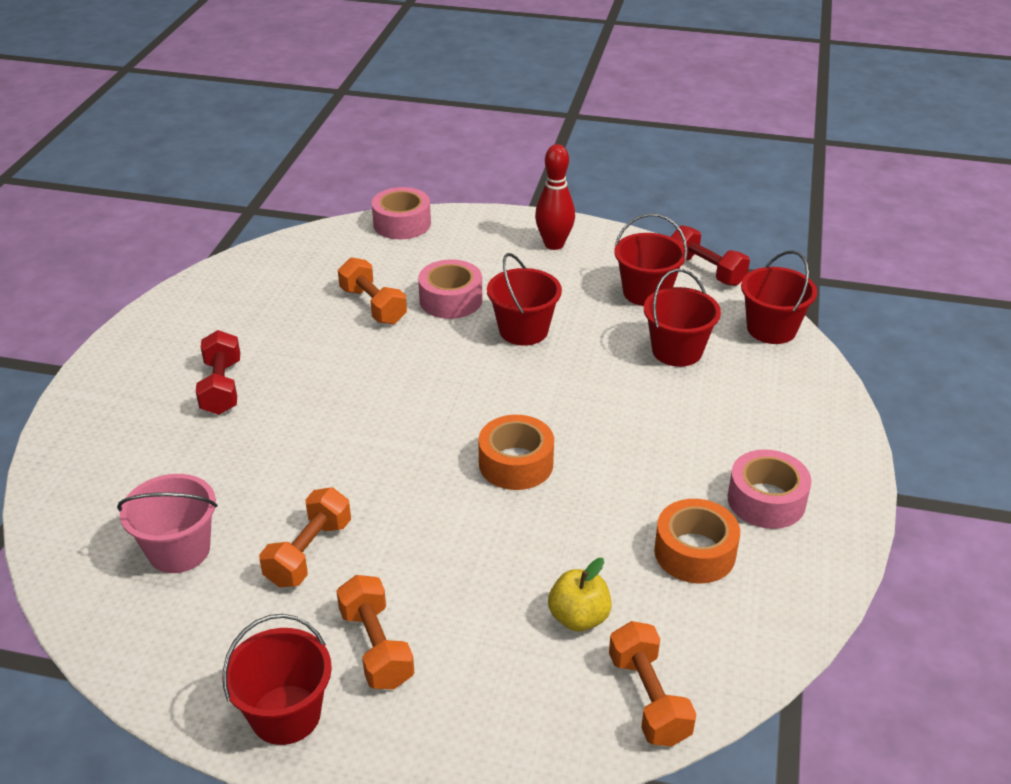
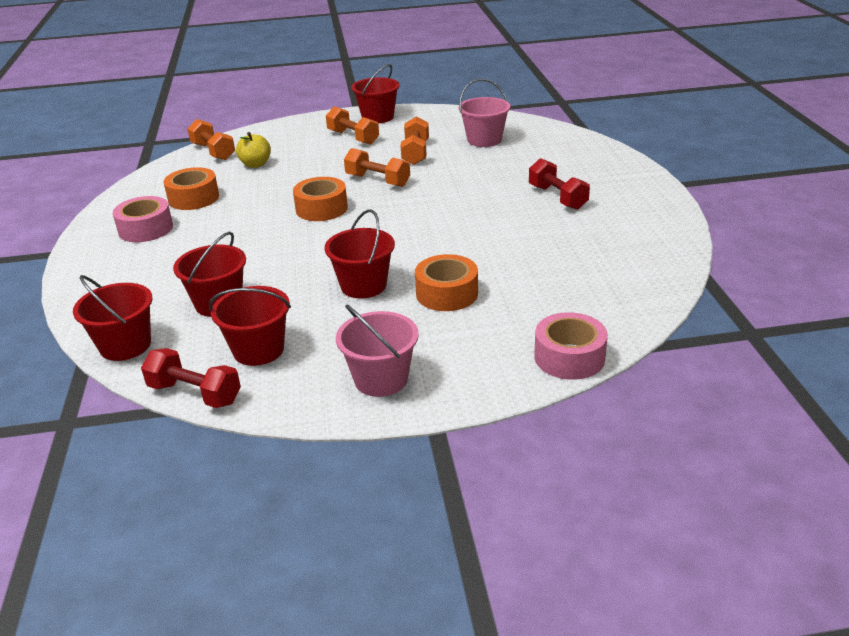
camera: 160 degrees right, 5 degrees down
(373, 306) = (510, 271): orange dumbbell -> orange dumbbell (378, 180)
(451, 300) = (447, 293): pink tape -> orange tape
(554, 244) = (381, 379): red bowling pin -> pink bucket

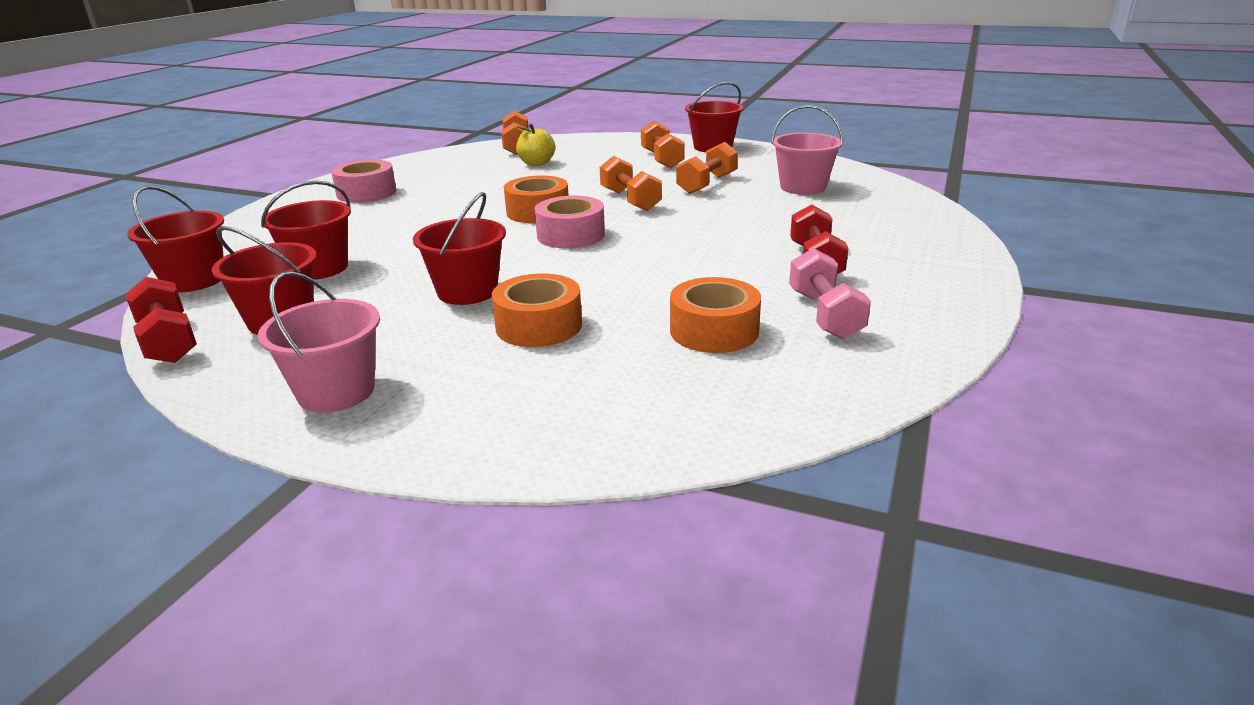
camera: 30 degrees right, 5 degrees down
(193, 198) = (442, 178): orange tape -> orange tape (714, 331)
(569, 357) = (575, 450): pink tape -> pink tape (571, 235)
(602, 232) = (824, 315): none -> pink dumbbell

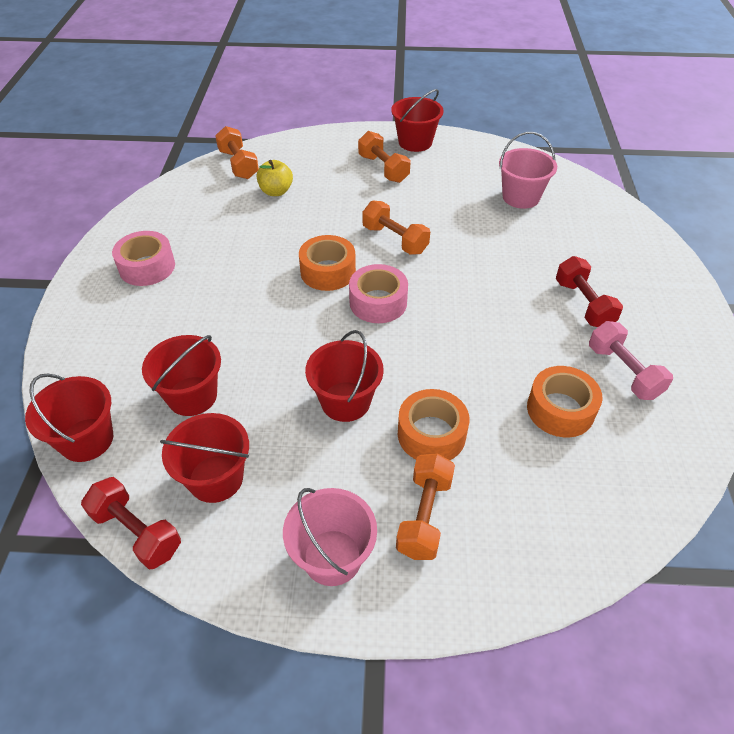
camera: 20 degrees left, 20 degrees up
(707, 184) = (443, 204): orange dumbbell -> orange dumbbell (424, 516)

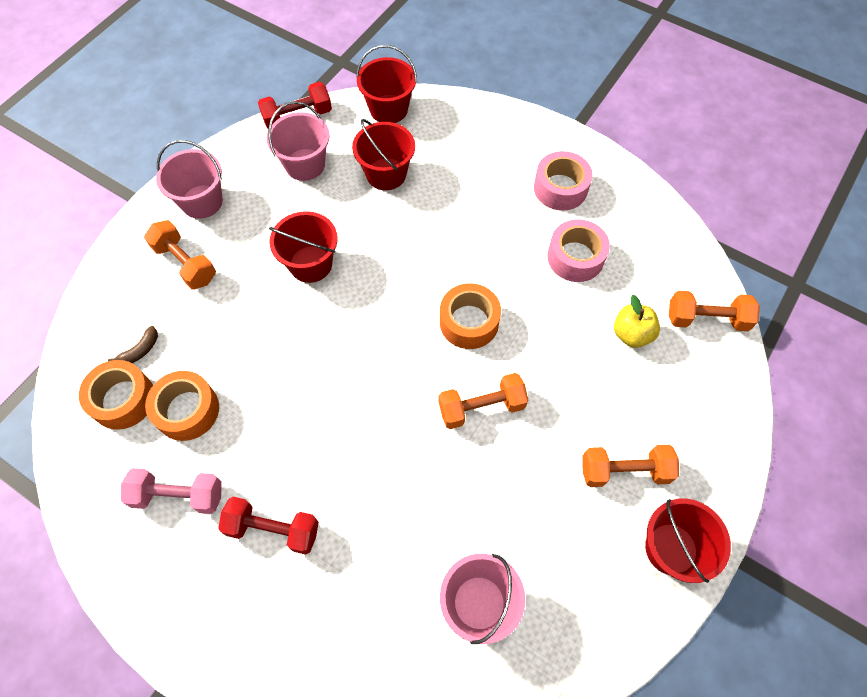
camera: 120 degrees right, 15 degrees up
(216, 478) = (305, 164): red bucket -> pink bucket
(378, 302) = (400, 342): pink tape -> pink tape (575, 257)
(431, 434) = (239, 304): orange tape -> orange tape (123, 399)
(547, 488) = (140, 350): none -> brown banana

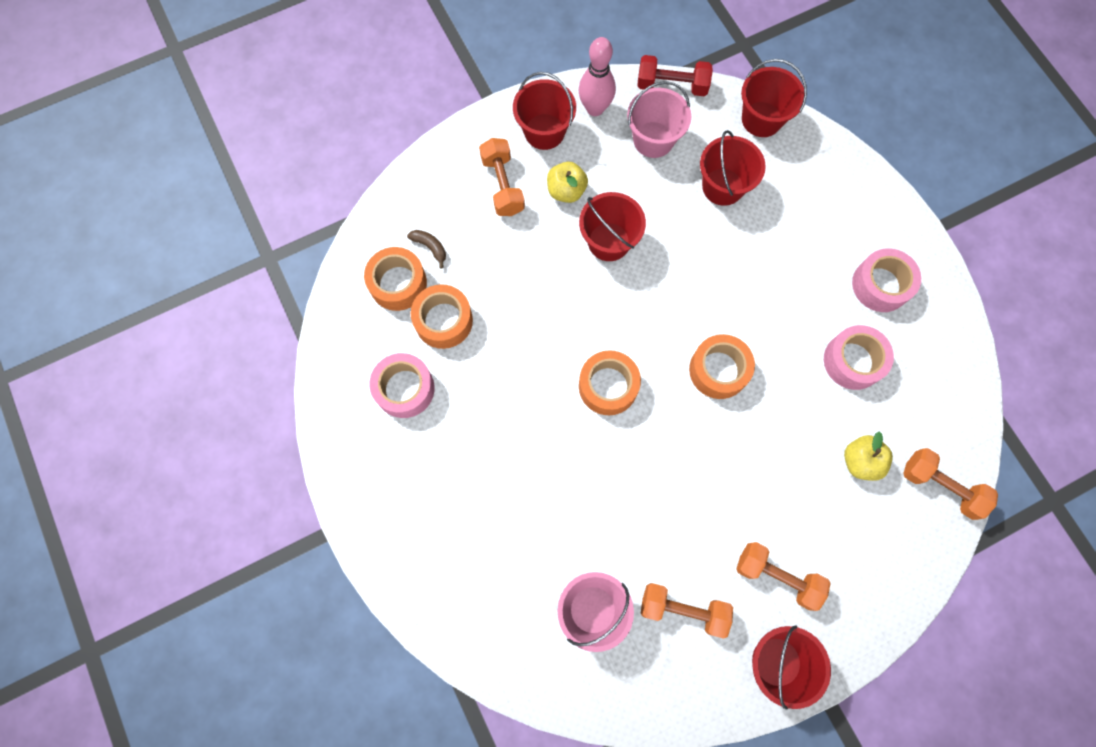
camera: 30 degrees right, 10 degrees up
(140, 350) = (430, 247): brown banana -> brown banana turned 120 degrees counterclockwise
(178, 495) = (404, 389): pink dumbbell -> pink tape
(202, 201) = (544, 131): pink bucket -> red bucket
(239, 163) = (595, 108): none -> pink bowling pin
(248, 240) = (566, 191): none -> yellow apple
(273, 529) = (463, 458): red dumbbell -> none
(378, 387) = (608, 386): none -> orange tape
(481, 407) = (686, 452): orange dumbbell -> orange dumbbell (683, 610)

